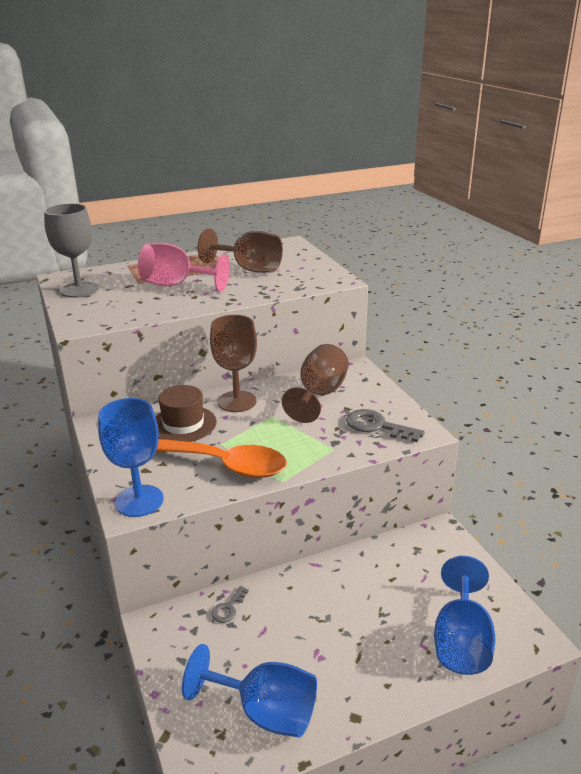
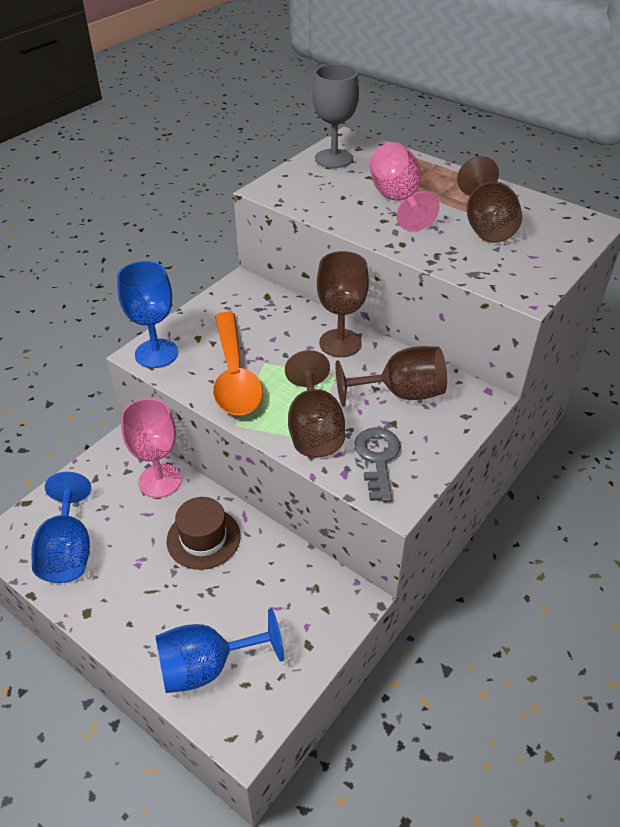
camera: 60 degrees right, 15 degrees up
(183, 424) = (277, 327): brown hat -> brown hat (203, 538)
(228, 608) = (160, 481): grey key -> pink goblet
(323, 444) = (314, 430): none -> brown goblet

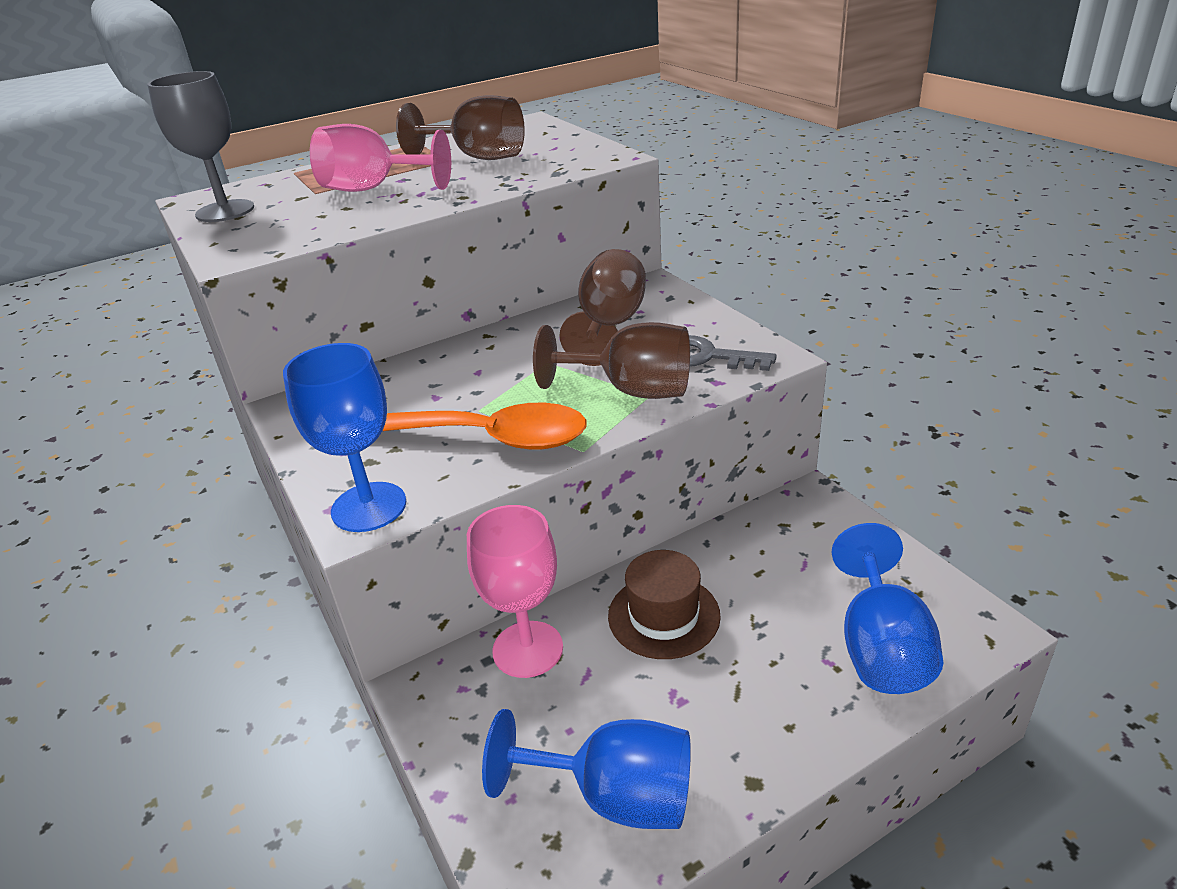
camera: 65 degrees left, 10 degrees down
(340, 343) = (490, 349): brown goblet -> none

